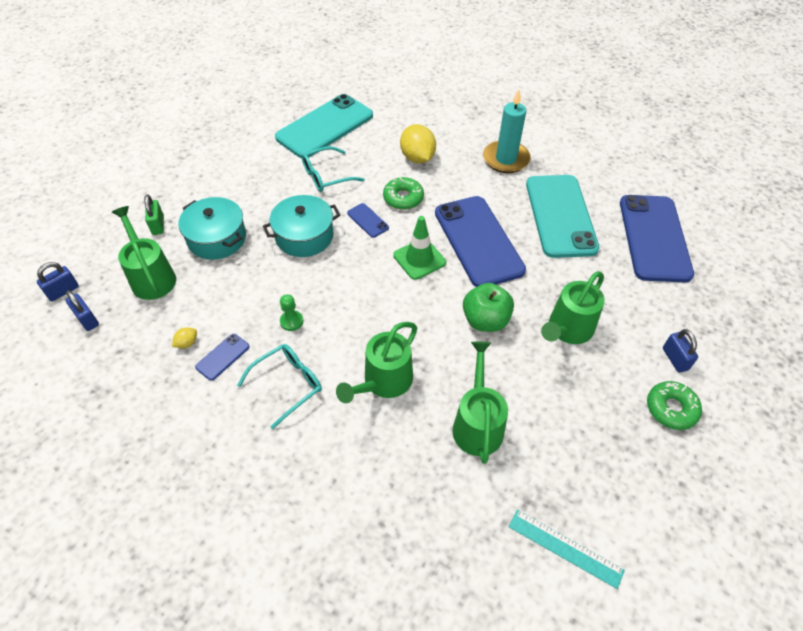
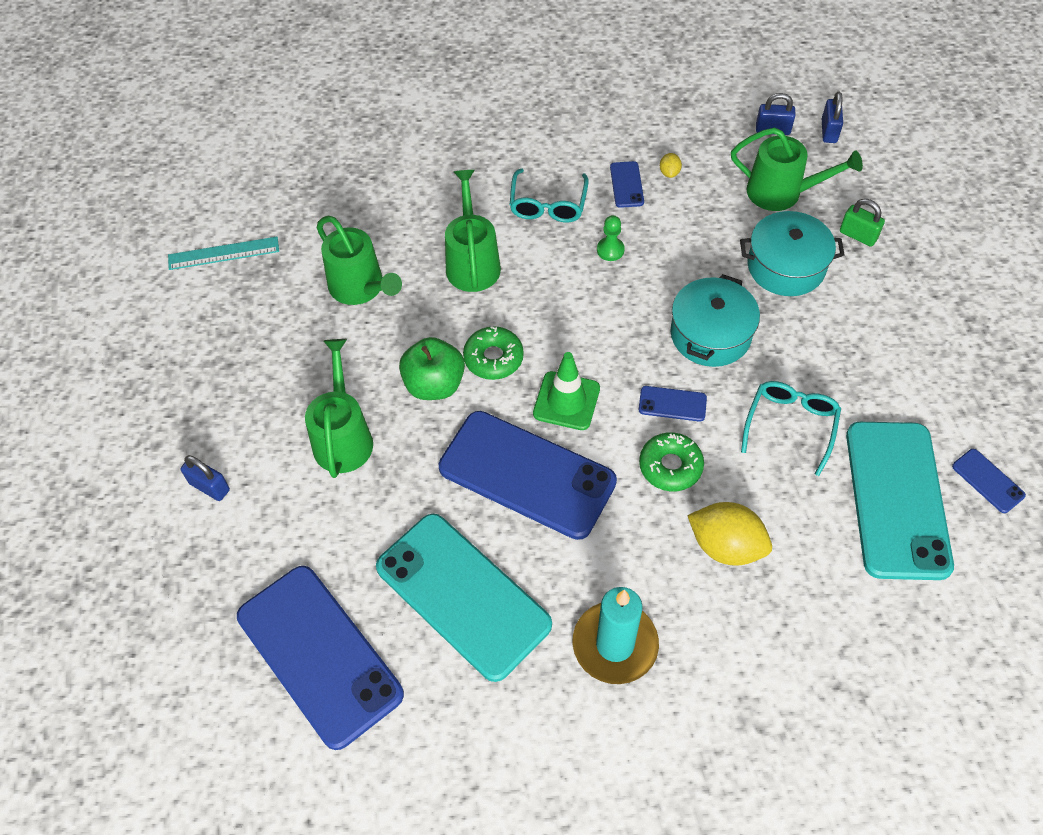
camera: 140 degrees right, 5 degrees up
(281, 109) = (987, 481): none -> blue phone
(671, 409) = (189, 427): green donut -> green donut (493, 358)

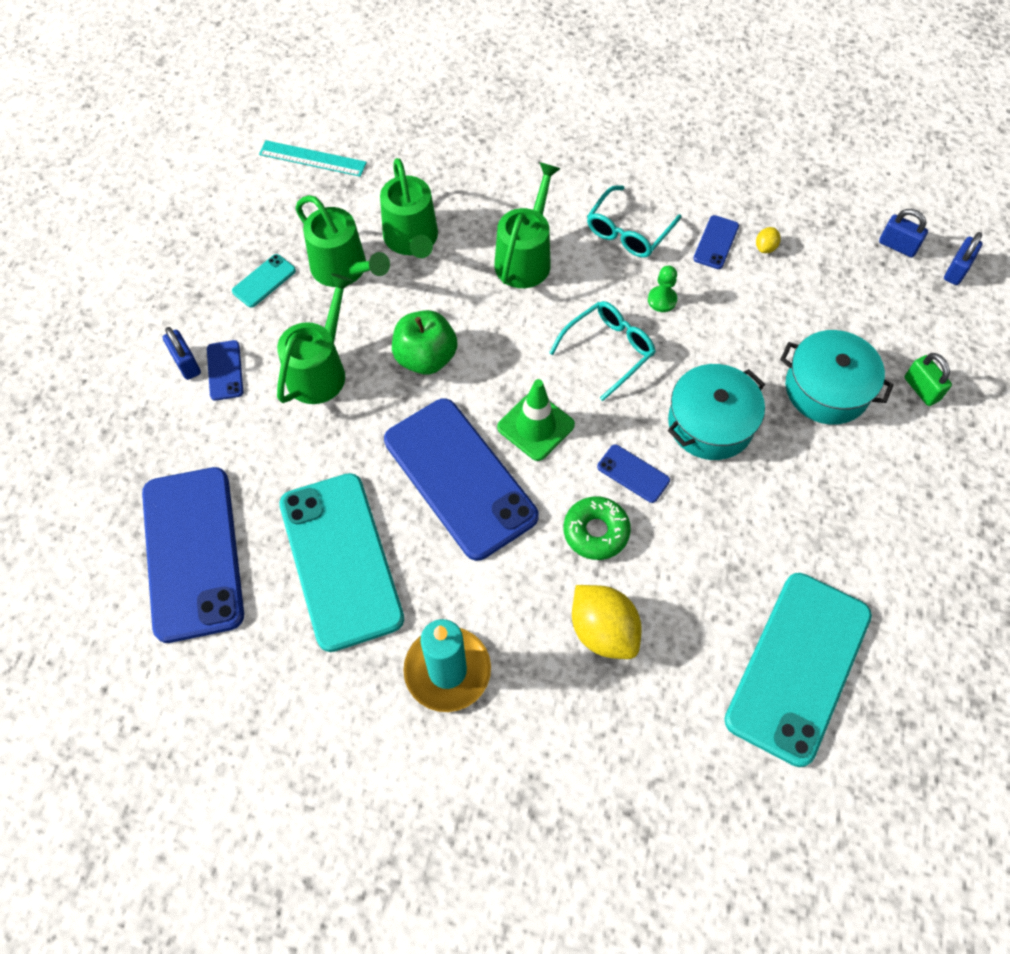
camera: 25 degrees right, 5 degrees up
(242, 380) = (264, 281): none -> turquoise phone
(493, 358) = (492, 356): green donut -> none
(782, 193) = (868, 314): green watering can -> green watering can (344, 269)
(790, 425) = (735, 546): turquoise glasses -> turquoise glasses (608, 350)
(987, 481) = (903, 694): blue phone -> blue phone (225, 370)

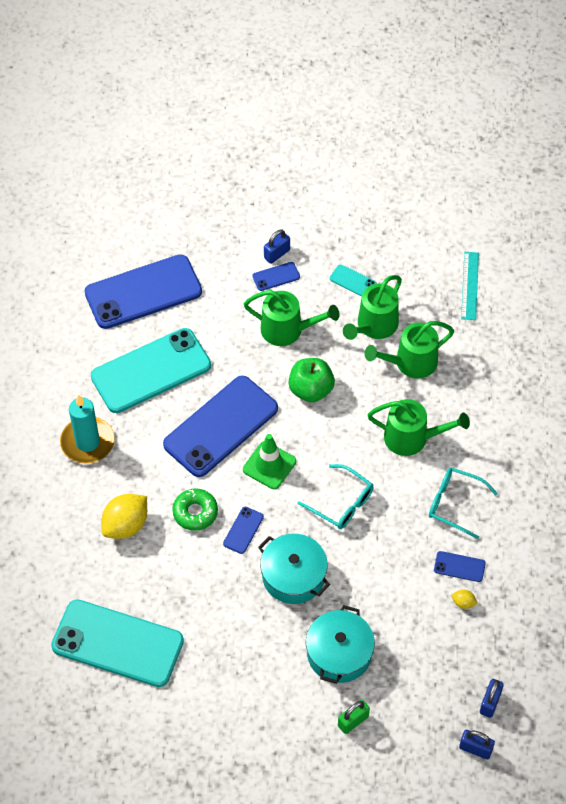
camera: 80 degrees right, 5 degrees down
(662, 300) = (395, 534): green pawn -> none

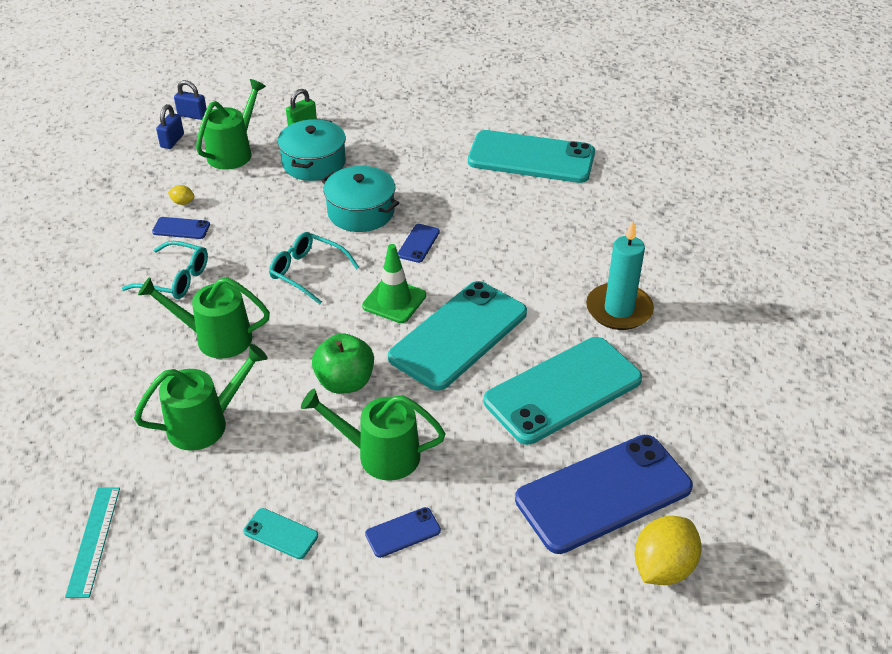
camera: 175 degrees right, 15 degrees down
(126, 525) = (549, 240): yellow lemon -> yellow lemon (663, 567)
(195, 512) = (474, 255): green donut -> none
(220, 426) = (459, 335): blue phone -> turquoise phone
(277, 254) = (404, 570): blue padlock -> none
(374, 326) = (253, 468): green watering can -> green watering can (234, 152)

